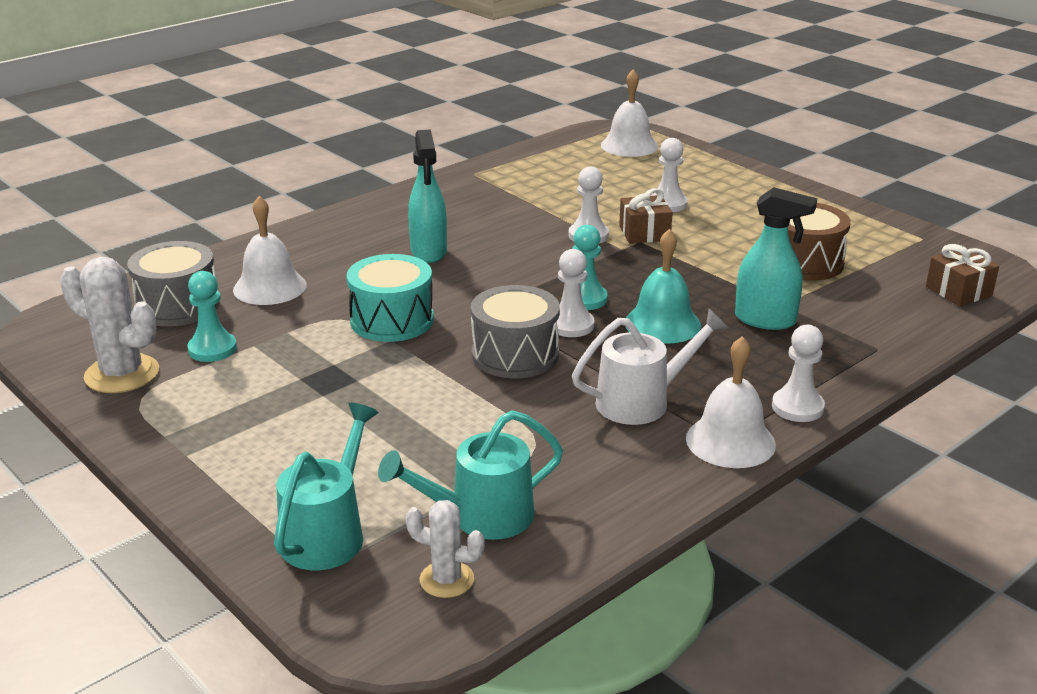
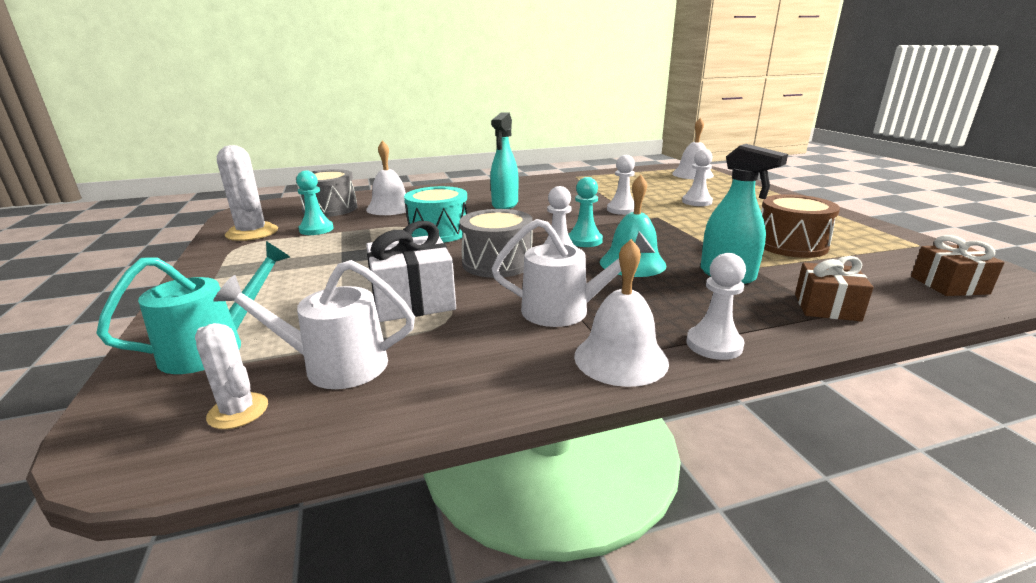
camera: 25 degrees right, 5 degrees down
(474, 427) = (413, 300): none -> white gift
(480, 517) = (334, 365): turquoise watering can -> white watering can
(644, 233) = (665, 213): brown gift -> brown gift (826, 307)

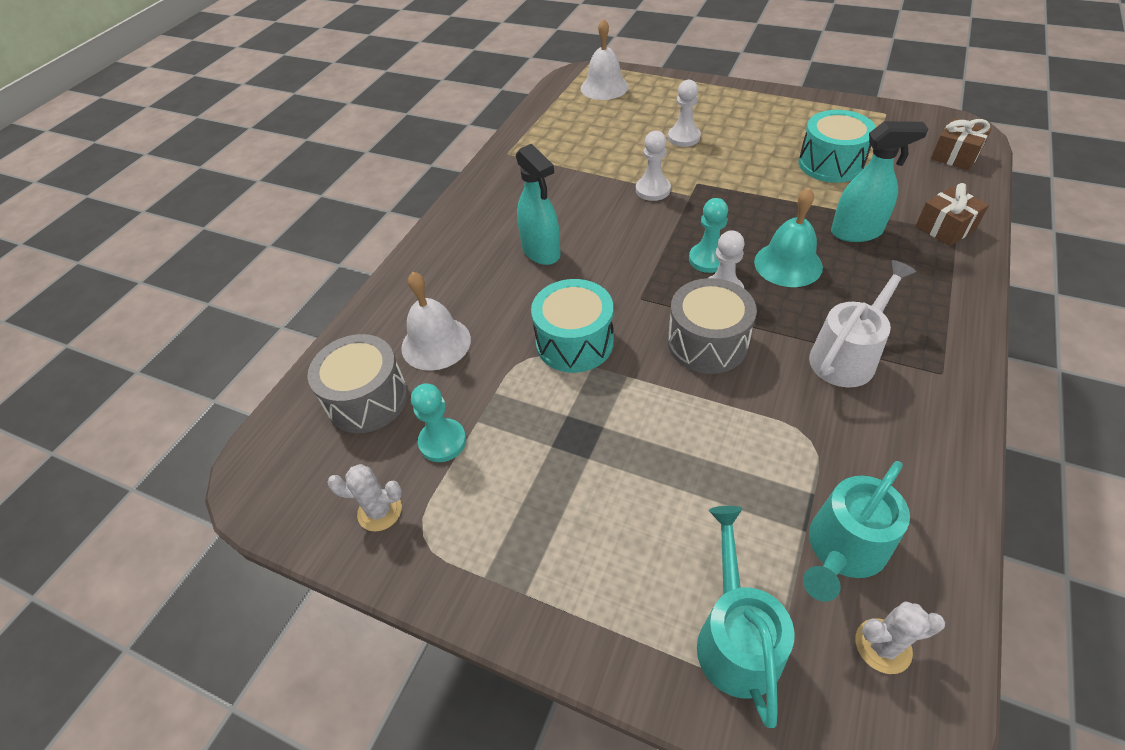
camera: 45 degrees left, 25 degrees up
(252, 233) = (380, 511): white cactus -> white cactus, size x0.59
(334, 365) = (842, 550): white watering can -> turquoise watering can
(413, 300) = (745, 441): white gift -> none
(620, 358) = (947, 372): white bell -> none
(714, 344) = (959, 315): white pawn -> none
(790, 245) = (830, 164): brown drum -> turquoise drum

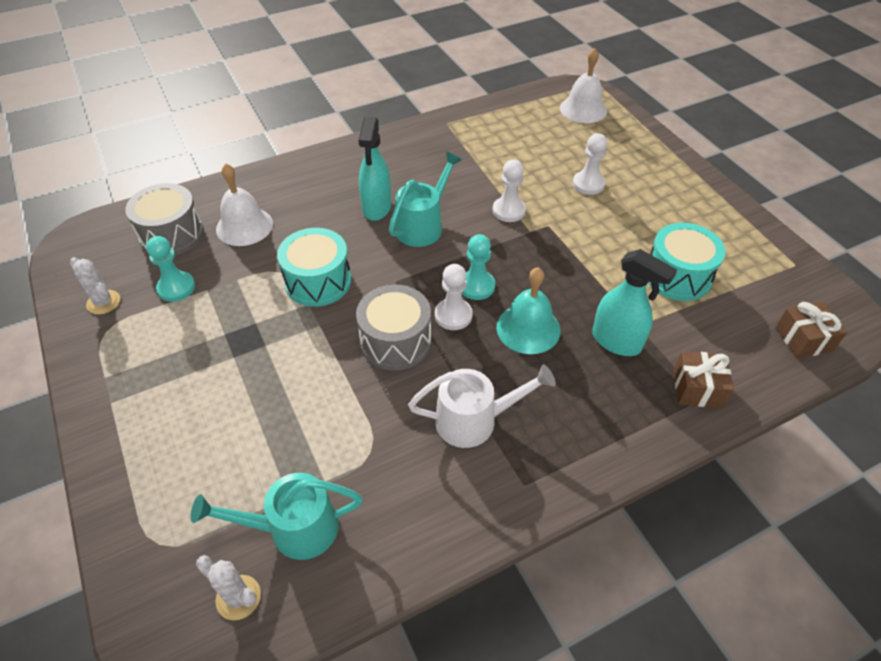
camera: 35 degrees right, 0 degrees up
(735, 637) = (173, 518): turquoise watering can -> turquoise watering can (423, 225)

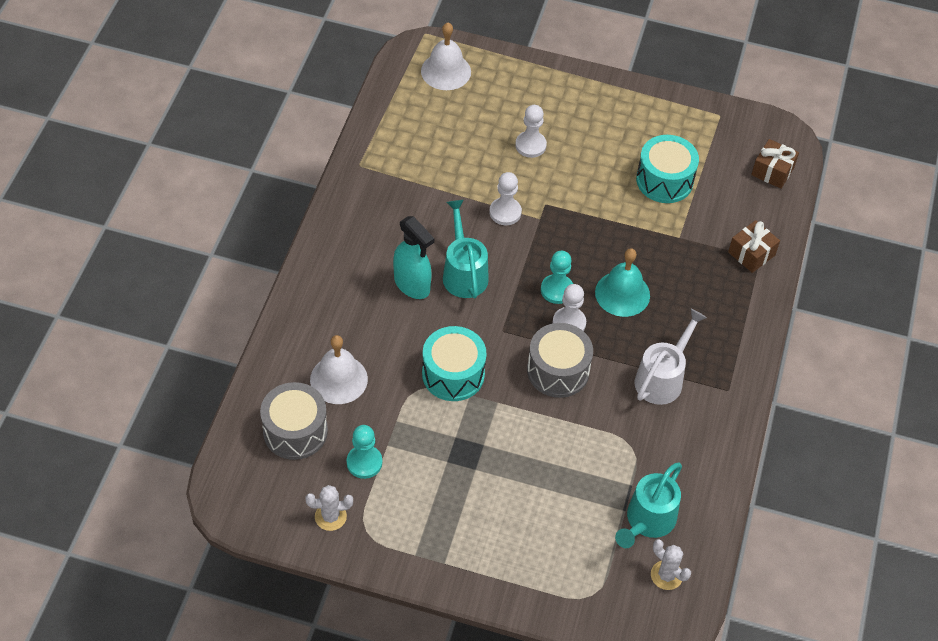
camera: 50 degrees left, 5 degrees up
(238, 597) = (666, 575): white cactus -> white cactus turned 60 degrees clockwise
(616, 342) = (680, 259): turquoise spray bottle -> none

